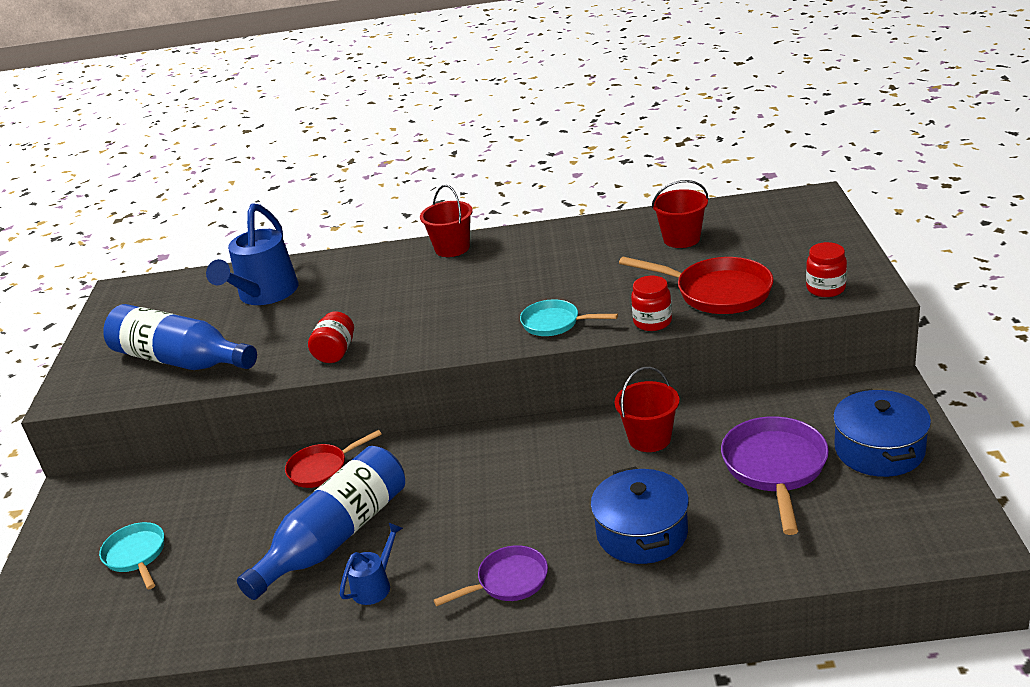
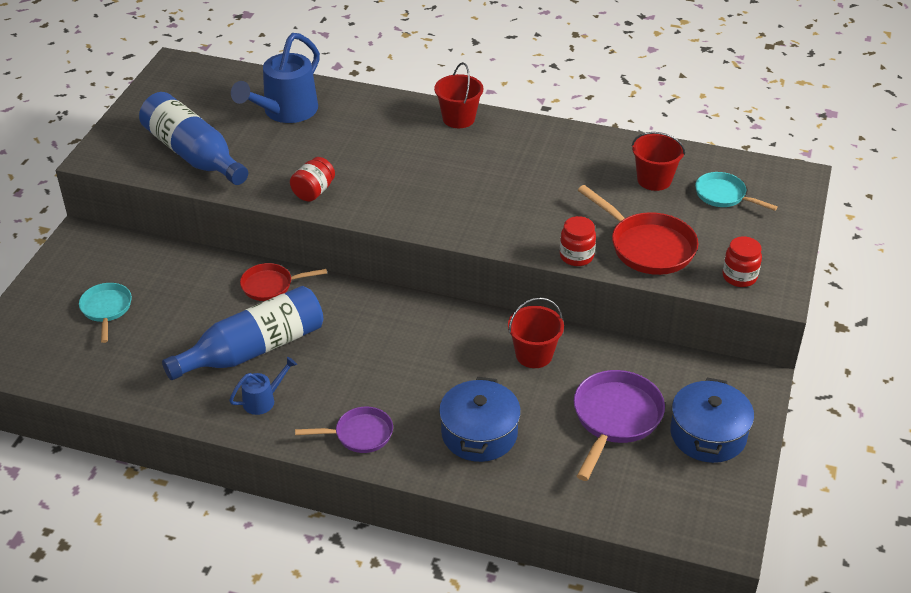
camera: 15 degrees right, 10 degrees up
(554, 323) = (498, 228): turquoise pan -> turquoise pan (723, 195)

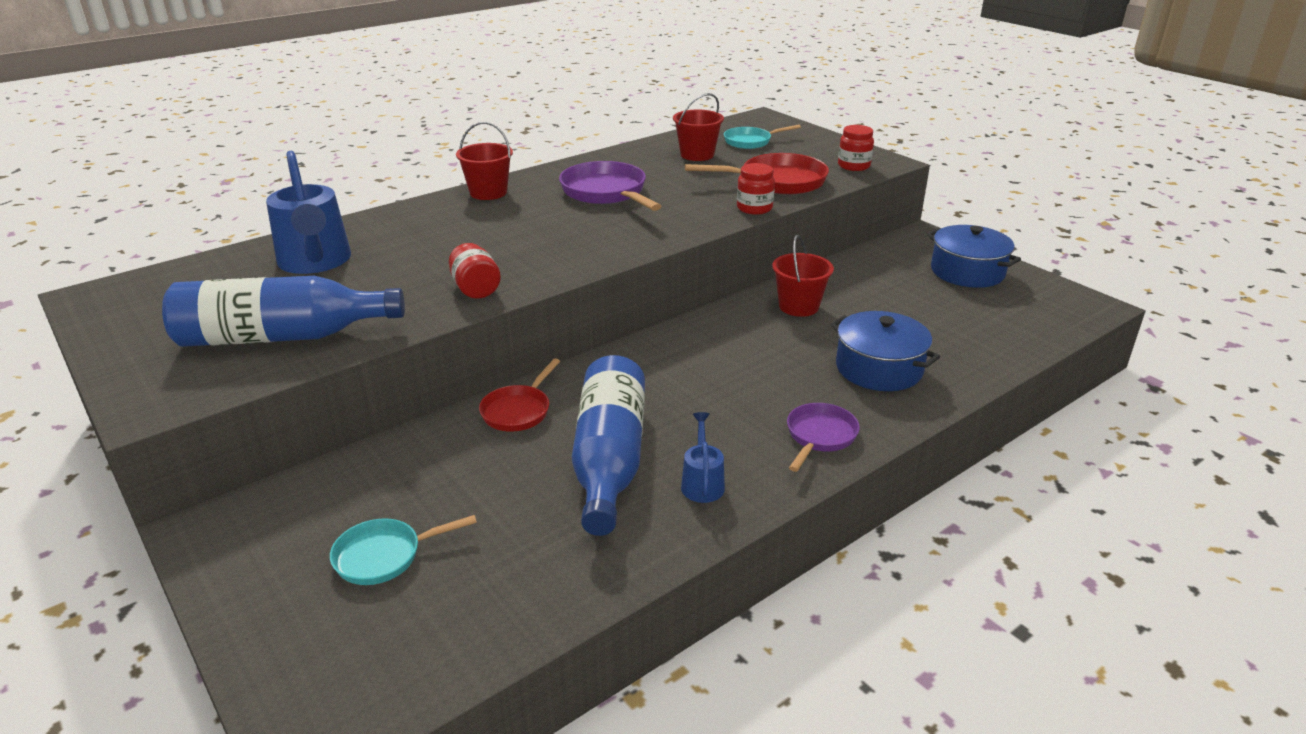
camera: 55 degrees left, 10 degrees down
(106, 309) = (384, 556): turquoise pan -> turquoise pan turned 45 degrees counterclockwise
(615, 418) = (915, 300): purple pan -> purple pan (606, 193)

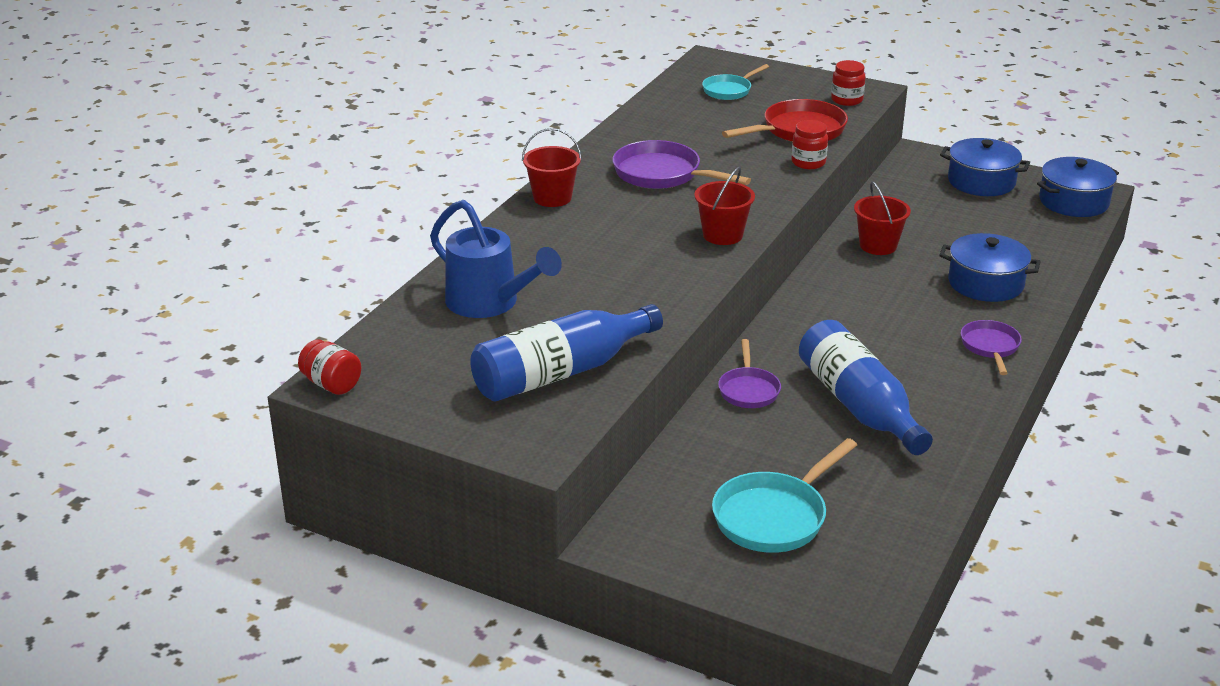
camera: 25 degrees left, 0 degrees up
(384, 556) = (774, 517): turquoise pan -> turquoise pan, size x1.61
(476, 289) = (666, 292): red jar -> red jar (332, 384)
(518, 411) = (748, 390): red pan -> purple pan
(697, 155) = (696, 115): red bucket -> red bucket (722, 235)
(702, 482) = (941, 402): blue watering can -> none
(1056, 311) = (1073, 202): none -> blue pot

